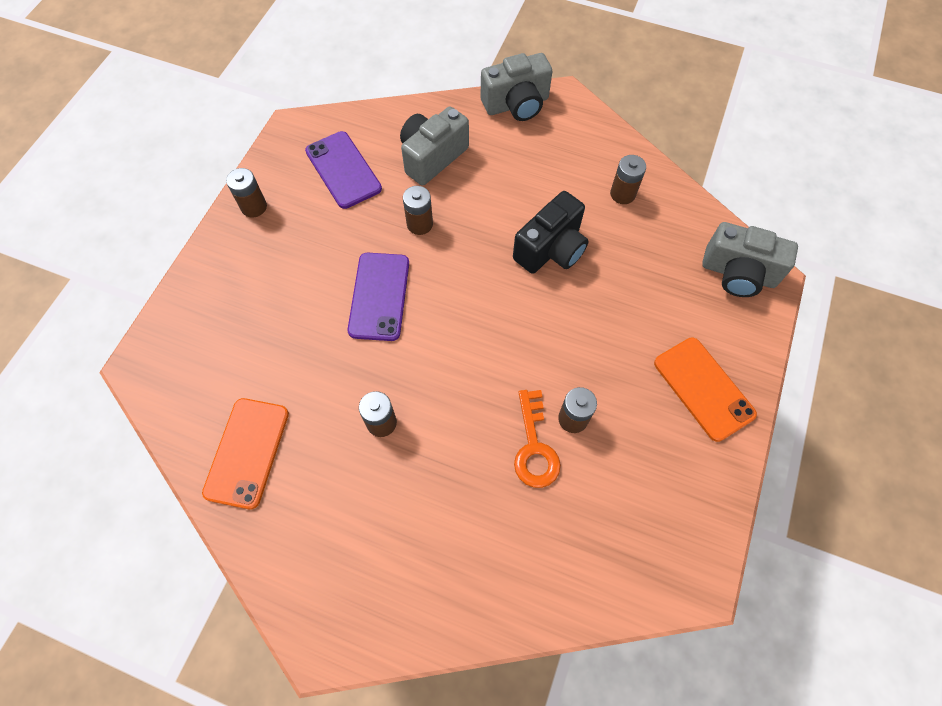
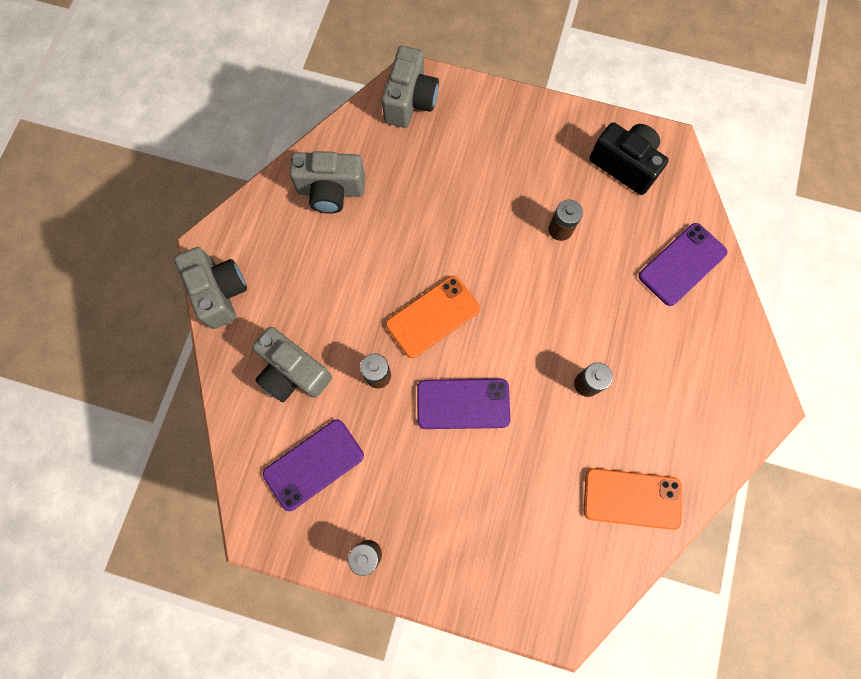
camera: 95 degrees left, 10 degrees up
(519, 565) = (682, 264): none -> purple phone
(534, 447) = (588, 258): orange key -> none
(551, 249) = (397, 252): black camera -> black camera (624, 165)
(622, 194) = (331, 191): brown battery -> grey camera
(703, 388) = (520, 133): orange phone -> orange phone (432, 317)

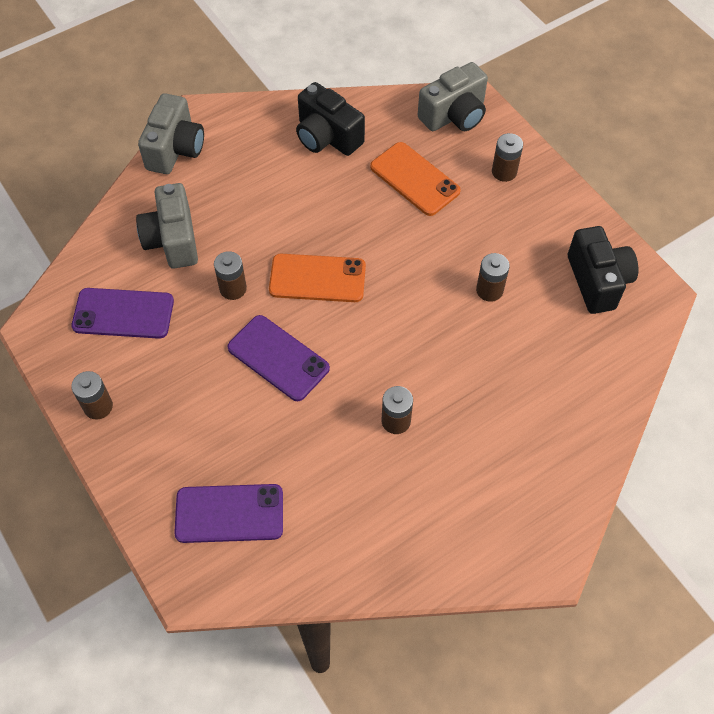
camera: 40 degrees right, 15 degrees down
(331, 191) = (327, 137): grey camera -> black camera
(487, 123) = (504, 172): none -> brown battery
(632, 498) = (346, 538): orange phone -> orange phone (414, 179)
(682, 264) = (575, 393): purple phone -> purple phone (229, 514)

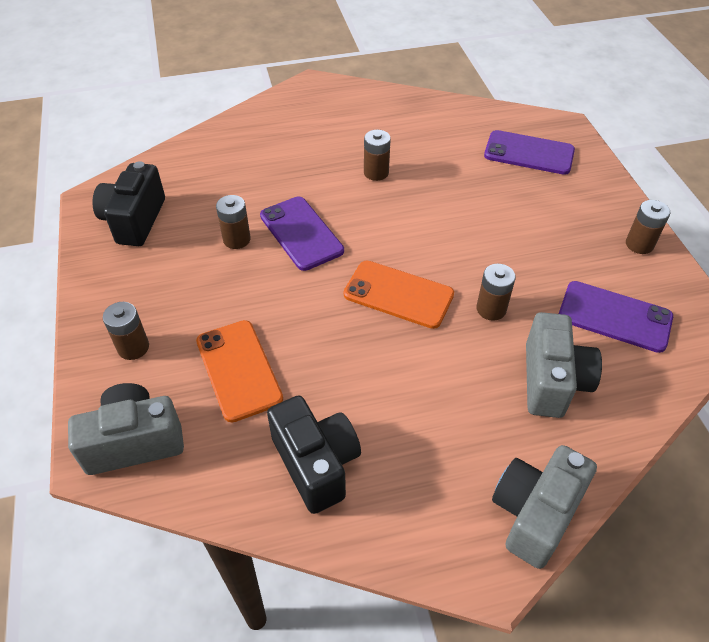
camera: 160 degrees left, 10 degrees down
(278, 358) = (461, 238): purple phone -> purple phone (301, 233)

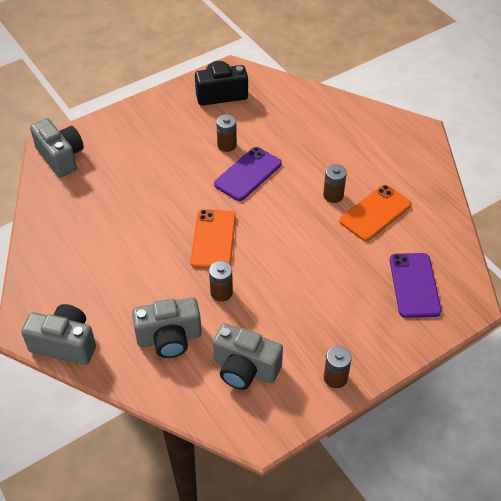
camera: 70 degrees right, 0 degrees up
(133, 347) = (122, 132): brown battery -> none
(239, 370) = (122, 181): orange phone -> orange phone (375, 213)
(316, 464) = (69, 235): black camera -> none
(614, 317) = (245, 368): purple phone -> grey camera

